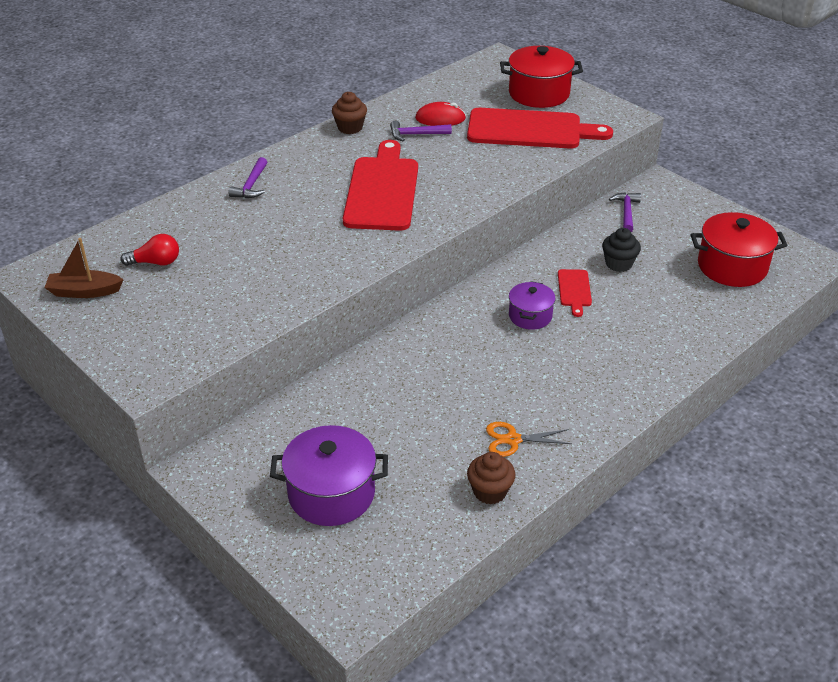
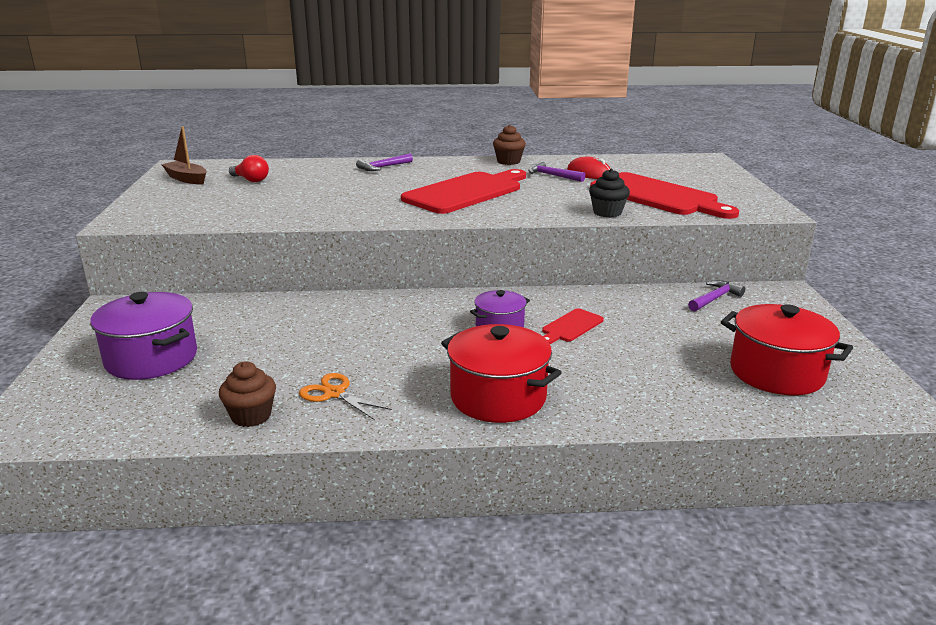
camera: 40 degrees right, 15 degrees down
(539, 93) = (706, 181): red pot -> red pot (498, 397)
(618, 264) = (647, 326): black cupcake -> black cupcake (607, 212)

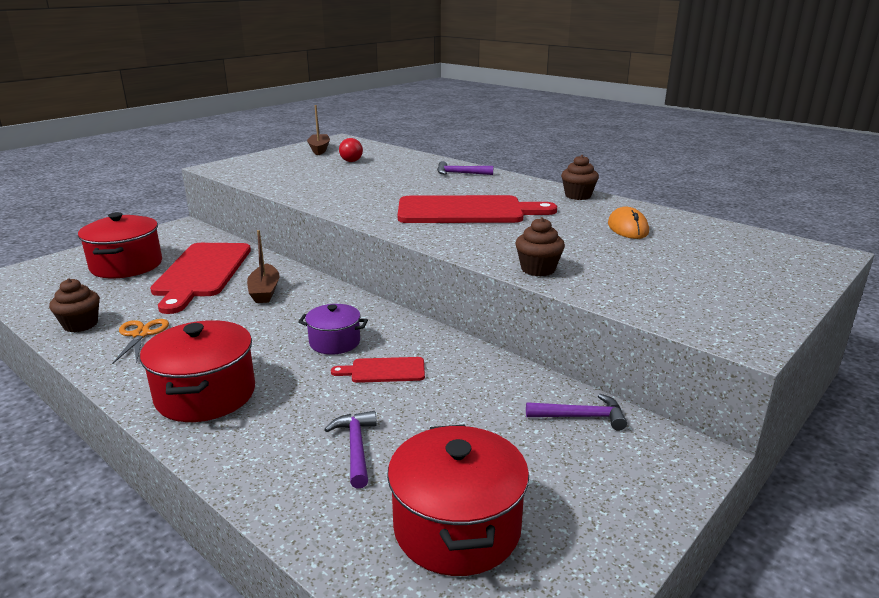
camera: 45 degrees right, 0 degrees up
(151, 358) = (126, 265): purple pot -> red pot
(356, 320) = (264, 291): none -> brown boat
(552, 176) = (583, 219): purple hammer -> purple hammer (356, 448)
(589, 173) = (627, 228): red mouse -> orange mouse
(607, 212) = (538, 269): black cupcake -> brown cupcake
(657, 196) = (639, 272): red cutting board -> red cutting board (202, 272)

